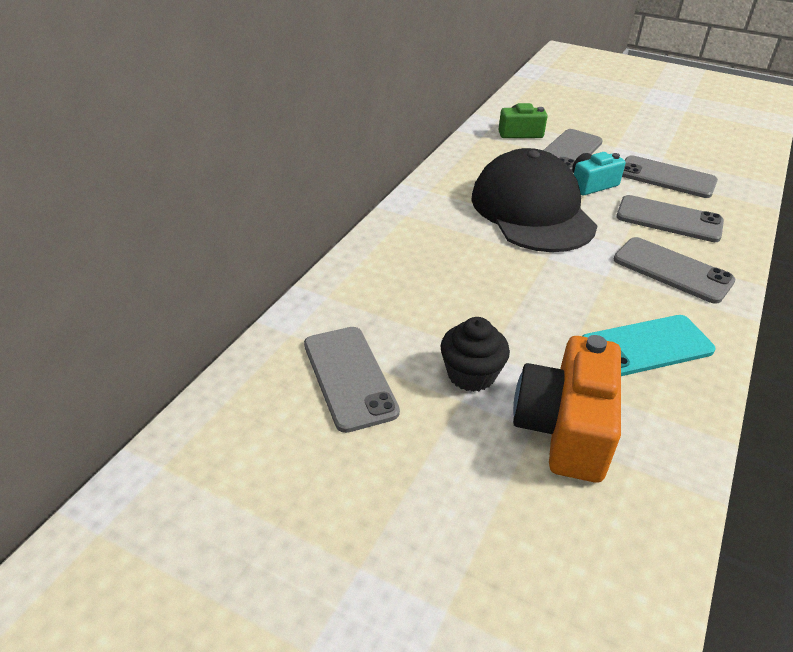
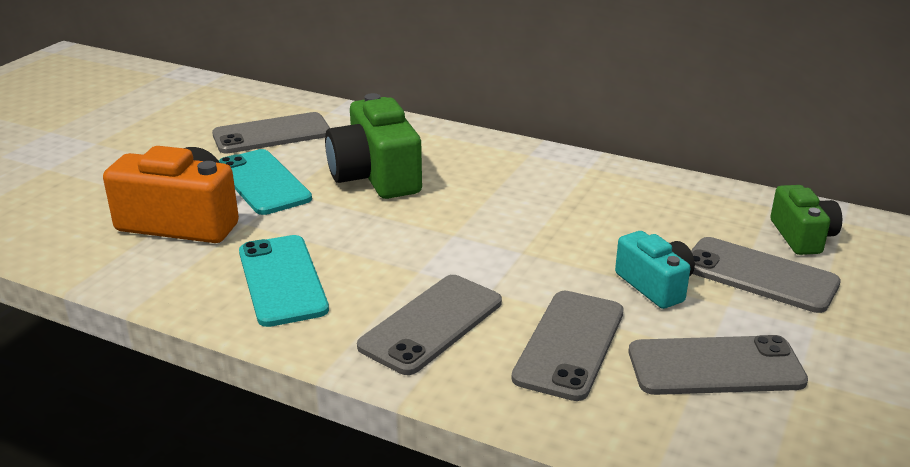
camera: 90 degrees right, 10 degrees down
(451, 298) = (376, 176): none -> green camera
(471, 374) = (262, 182): black cupcake -> turquoise phone
(532, 210) = (563, 231): black cap -> none
(666, 178) = (715, 366): grey phone -> grey phone turned 60 degrees clockwise

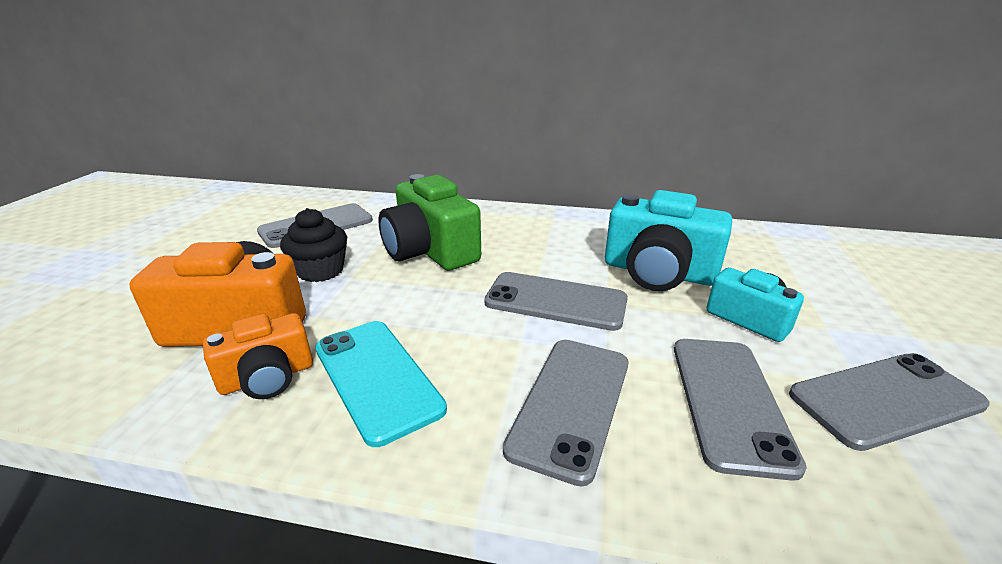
camera: 15 degrees left, 0 degrees up
(196, 267) = (267, 377): none -> orange camera
(262, 182) = (320, 271): turquoise phone -> black cupcake
(599, 229) = (658, 272): none -> turquoise camera
(759, 275) = (823, 294): grey phone -> grey phone (555, 301)
(802, 236) = (819, 256): green camera -> none

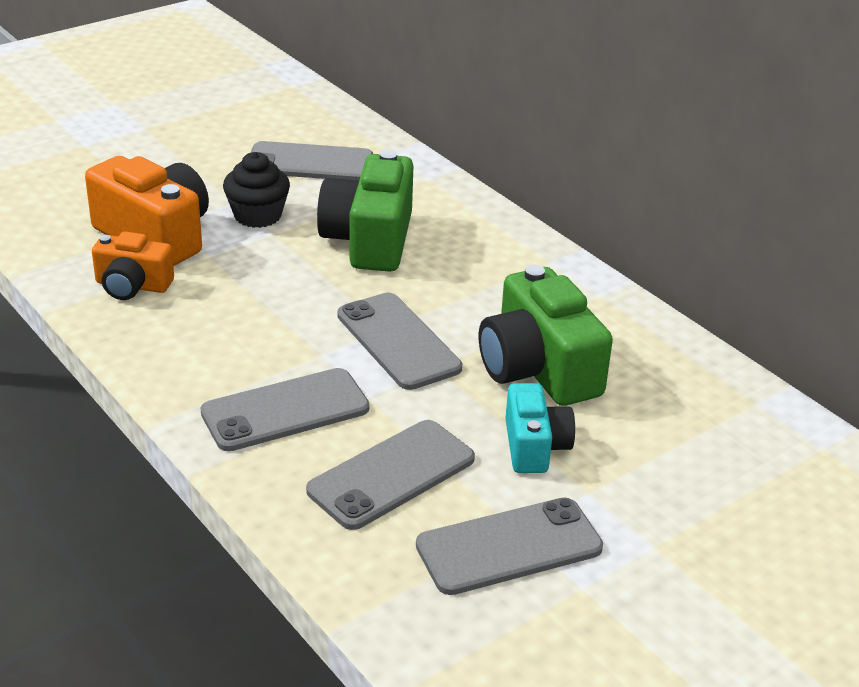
camera: 40 degrees right, 5 degrees up
(376, 378) = (192, 323): turquoise phone -> none
(658, 272) = (538, 369): turquoise camera -> green camera
(885, 399) = (509, 546): grey phone -> grey phone turned 45 degrees counterclockwise

